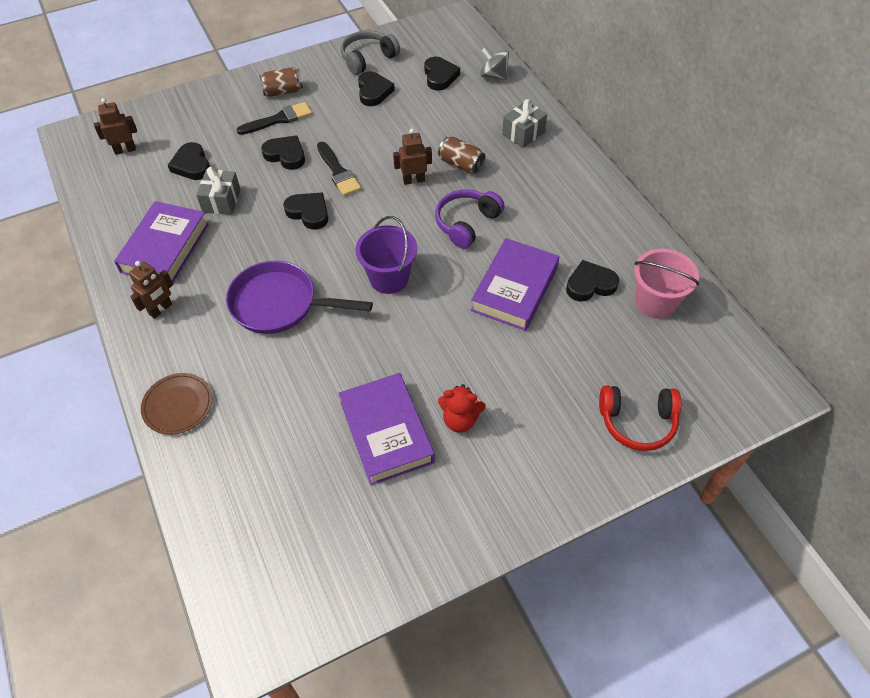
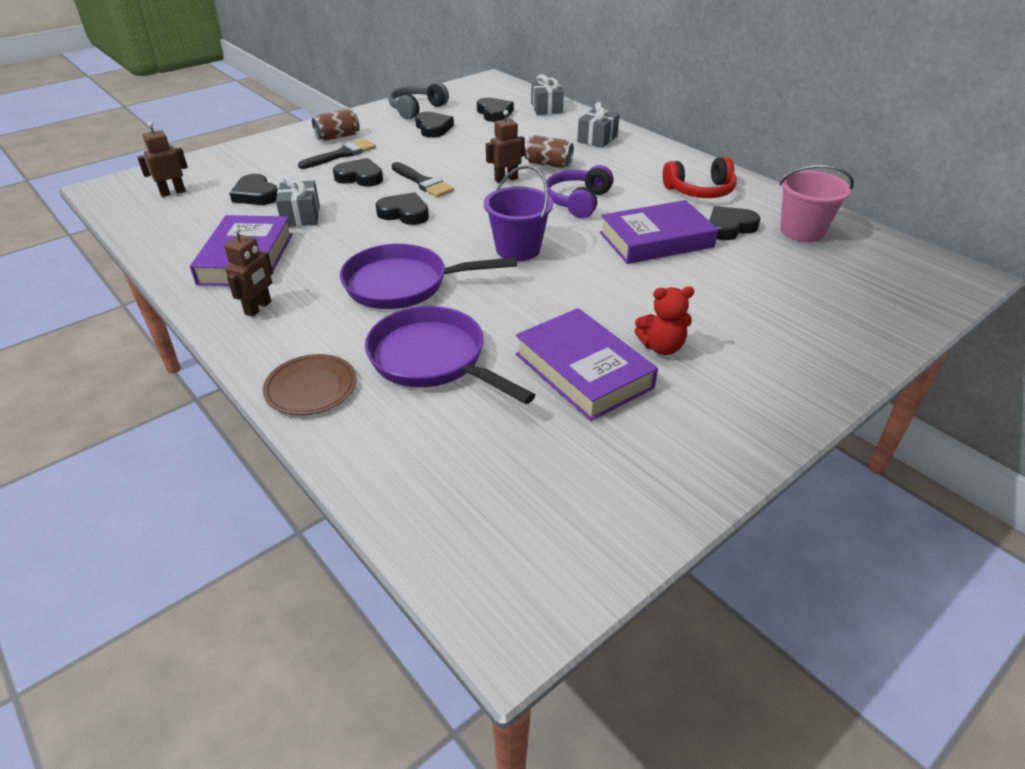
camera: 15 degrees left, 15 degrees down
(275, 395) = (433, 359): none -> purple pan
(494, 76) = (546, 108): grey spinning top -> grey gift
(515, 289) = (656, 240): purple book -> purple book turned 60 degrees clockwise
(637, 422) = (850, 319): red headphones -> red headphones (700, 191)

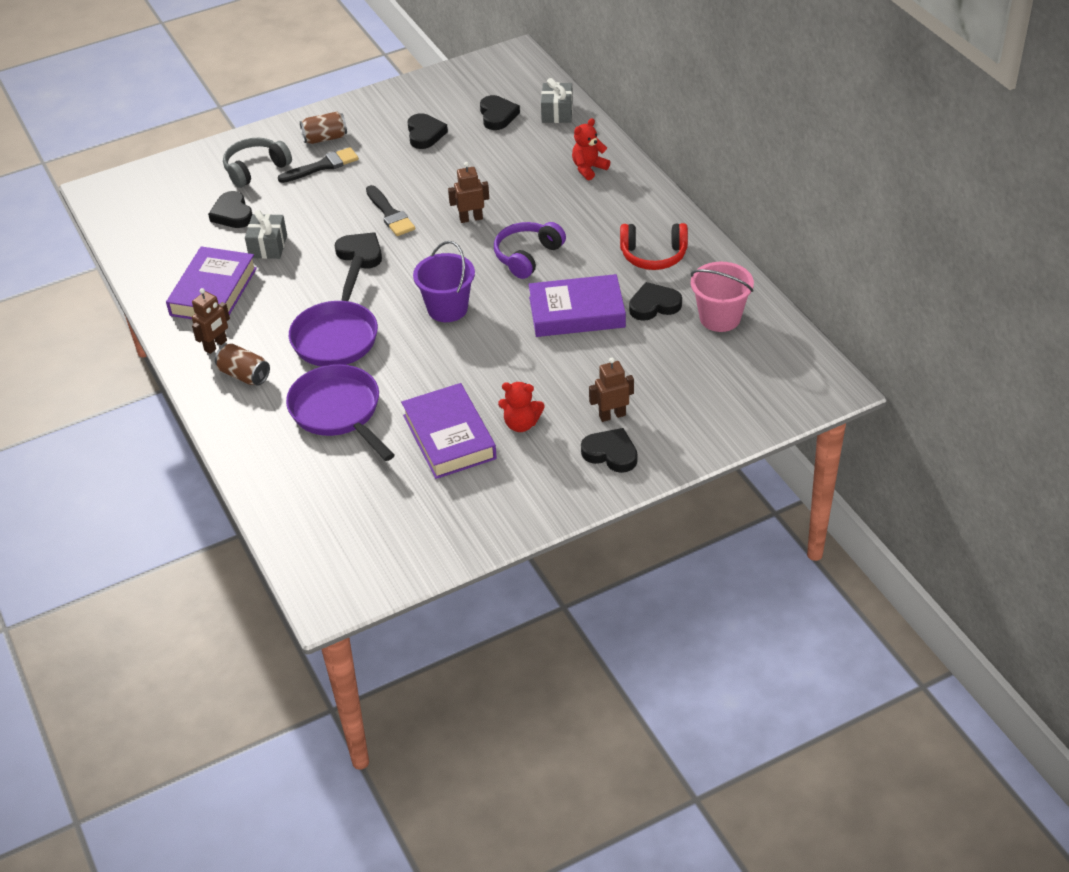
camera: 15 degrees right, 5 degrees up
(173, 192) = (159, 203): brown robot -> brown robot (612, 415)
(311, 388) = (242, 424): brown plate -> none
(360, 177) = (333, 200): black heart -> black heart (611, 453)
(403, 284) = (336, 336): purple pan -> purple pan turned 90 degrees counterclockwise
(416, 109) = (417, 101): grey headphones -> grey headphones (255, 169)
(548, 164) = (521, 201): brown can -> brown can (244, 375)
(597, 139) = (588, 169): grey gift -> red teddy bear

